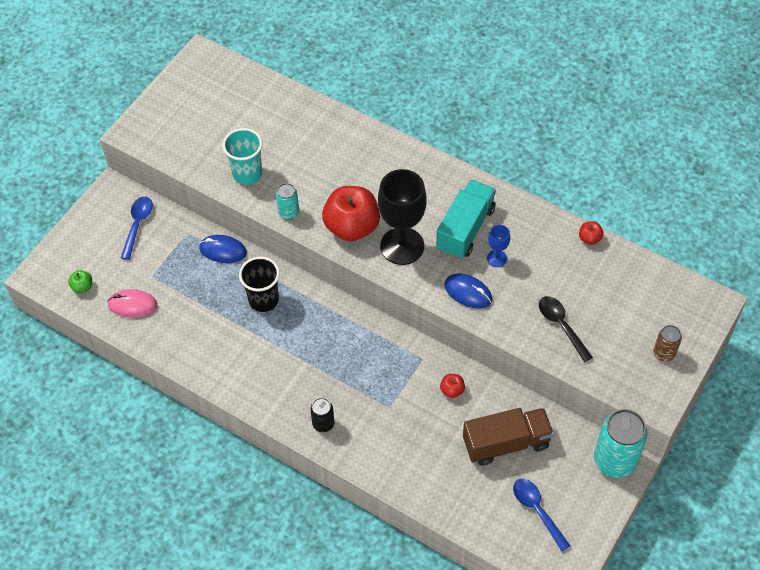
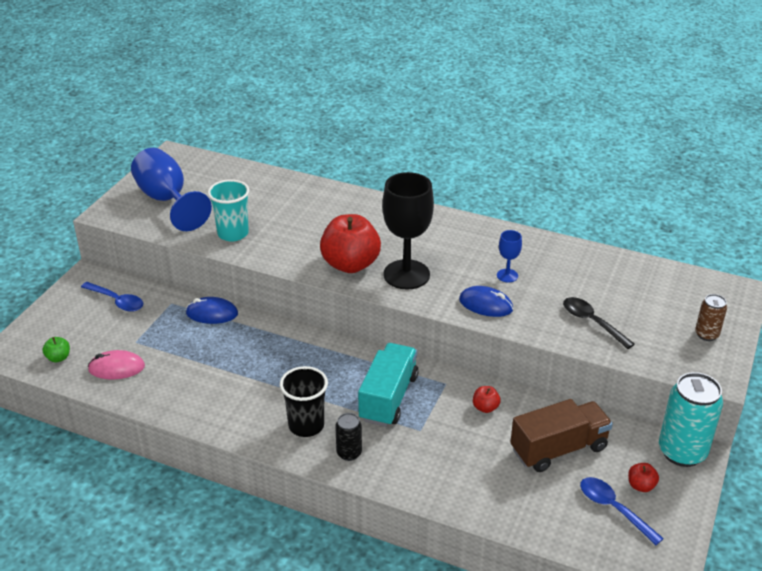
camera: 10 degrees left, 20 degrees down
(137, 225) = (117, 301): blue spoon -> blue spoon turned 120 degrees clockwise
(189, 121) = (167, 200): none -> blue goblet
(263, 300) = (262, 350): black cup -> black cup (306, 425)
(289, 212) = (281, 259): turquoise can -> none
(465, 229) = (468, 256): turquoise truck -> turquoise truck (388, 398)
(589, 238) = (595, 252): red apple -> red apple (641, 486)

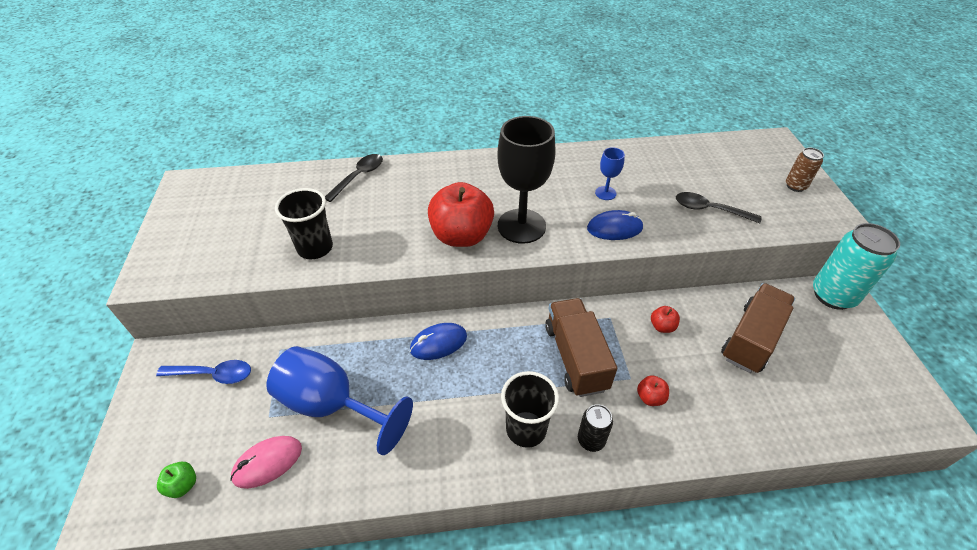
camera: 30 degrees left, 10 degrees up
(167, 200) = (212, 237): blue goblet -> blue goblet (332, 405)
(212, 313) = (333, 342): blue mouse -> blue mouse (438, 343)
(233, 233) = (315, 248): turquoise cup -> black cup
(306, 192) = (358, 177): none -> black spoon
(388, 398) = (575, 357): turquoise truck -> brown truck
(613, 509) = (842, 377): blue spoon -> none
(641, 486) = (838, 343): red apple -> red apple (650, 397)

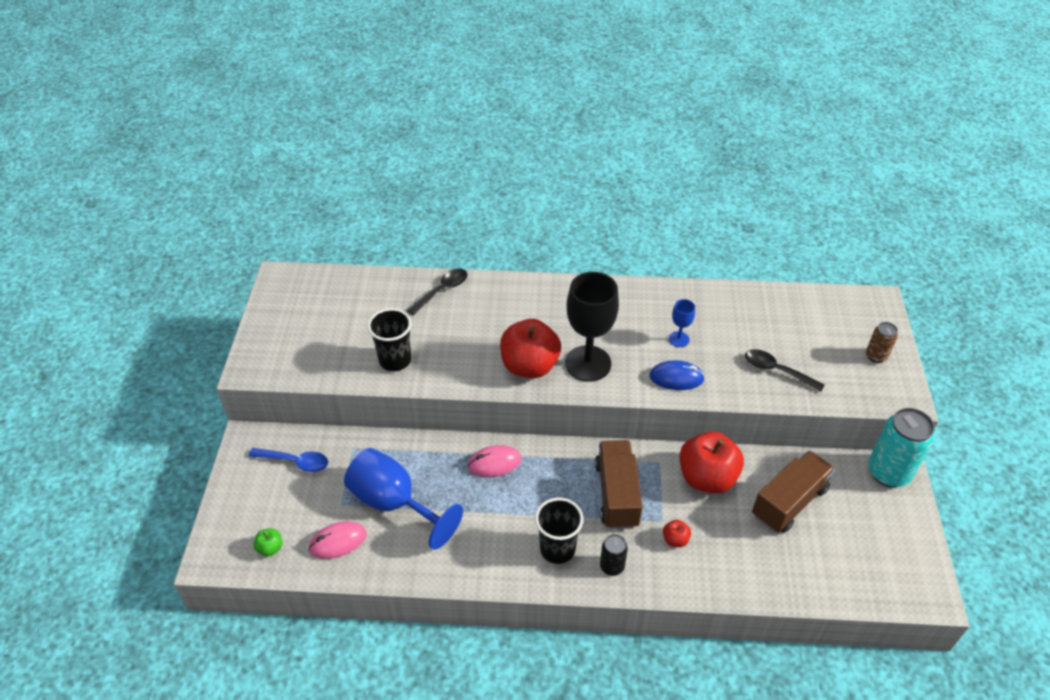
camera: 10 degrees right, 0 degrees up
(438, 343) = (494, 463): blue mouse -> pink mouse
(662, 326) = (706, 478): red apple -> red apple, size x2.36

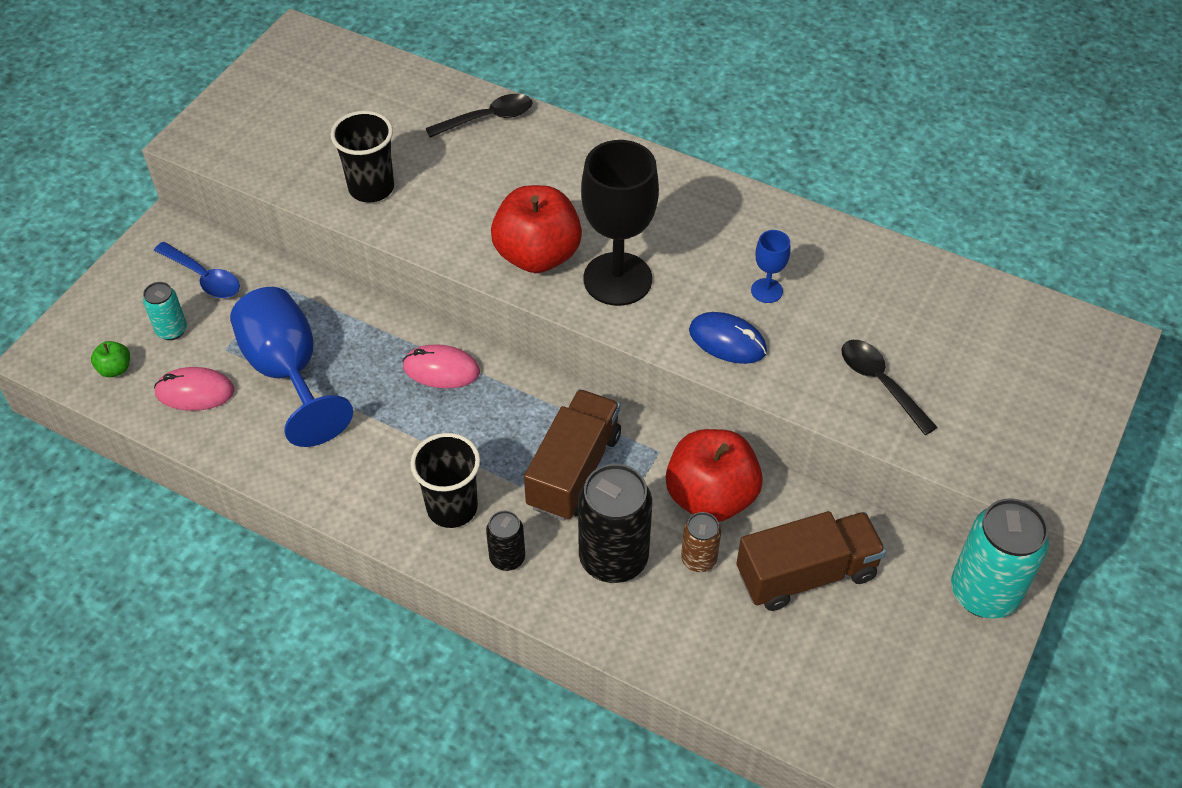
camera: 25 degrees right, 5 degrees up
(295, 506) = (172, 330): none -> turquoise can
(675, 539) = (613, 558): red apple -> black can
(876, 356) = (1048, 417): brown can -> brown can (698, 559)

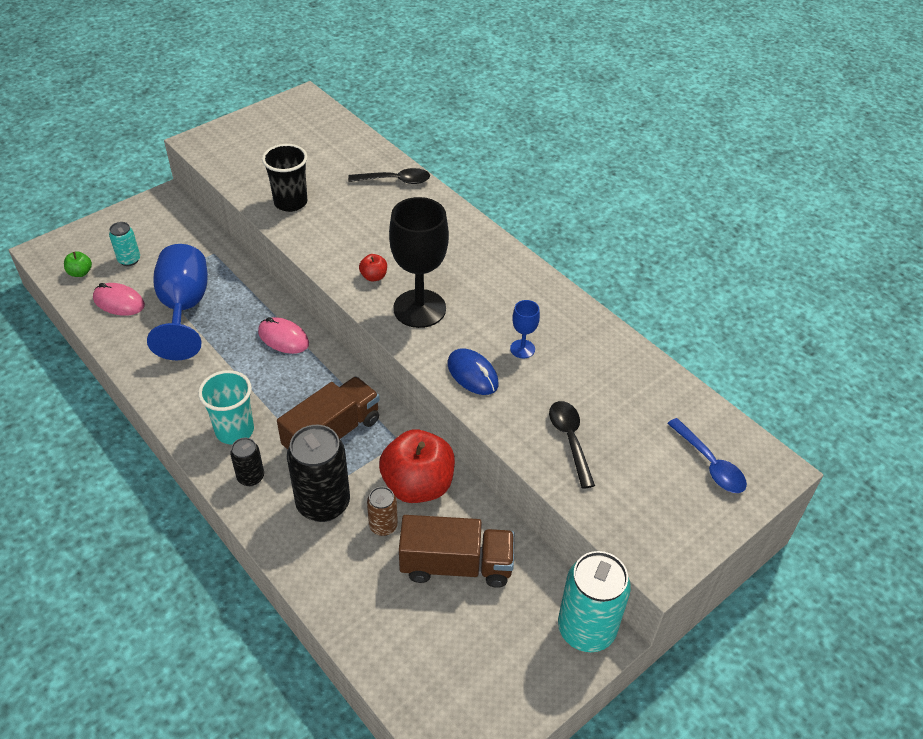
camera: 20 degrees right, 5 degrees down
(204, 277) = (169, 234): blue spoon -> blue spoon (710, 464)
(452, 508) = (234, 430): black cup -> turquoise cup
(537, 255) = (373, 276): red apple -> red apple, size x0.42

